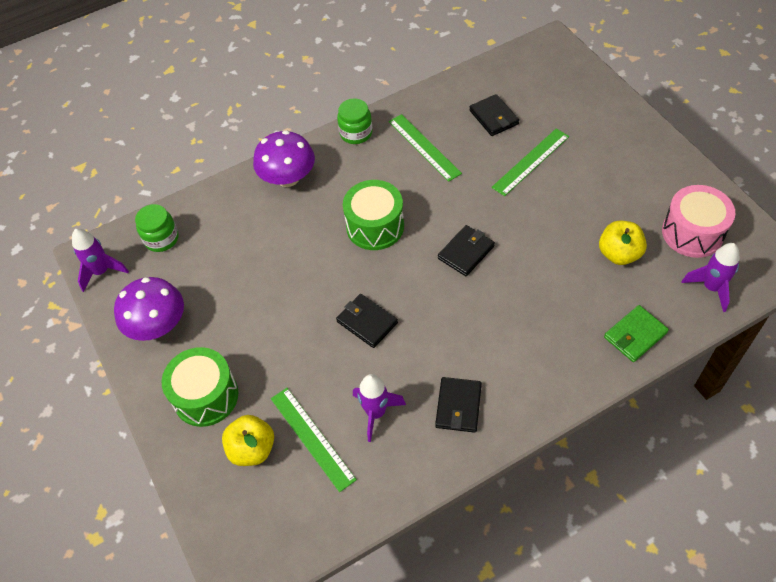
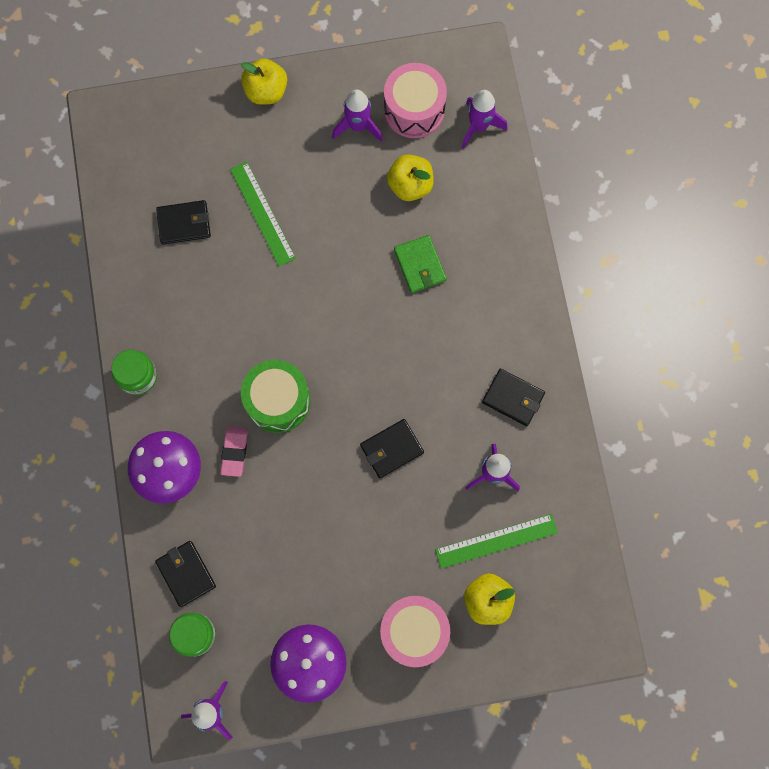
camera: 75 degrees left, 20 degrees up
(206, 396) = (414, 631): green drum -> pink drum
(320, 212) = (234, 452): none -> pink eraser
(424, 147) = (193, 312): green ruler -> none
(466, 252) = (349, 324): black wallet -> black wallet (186, 574)
(635, 335) = (501, 215): green wallet -> green wallet (420, 265)
(638, 128) = (266, 91): none -> yellow apple
(649, 198) = (358, 126): none -> purple rocket

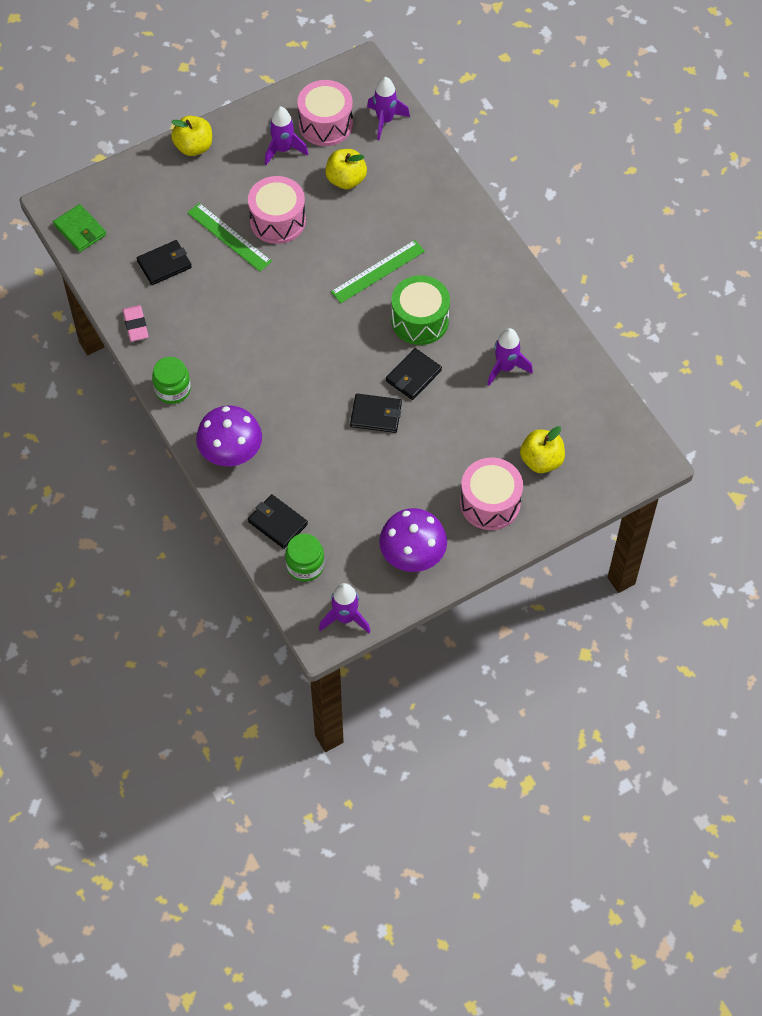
camera: 20 degrees left, 15 degrees down
(234, 452) = (280, 419): pink eraser -> pink eraser (135, 325)
(278, 401) = (302, 370): green drum -> green drum (420, 320)
(320, 211) = (277, 220): none -> pink drum
(420, 265) = (379, 235): green wallet -> green wallet (80, 230)
(496, 541) = (530, 415): green ruler -> green ruler (378, 271)
(513, 398) = (498, 307): black wallet -> black wallet (376, 415)

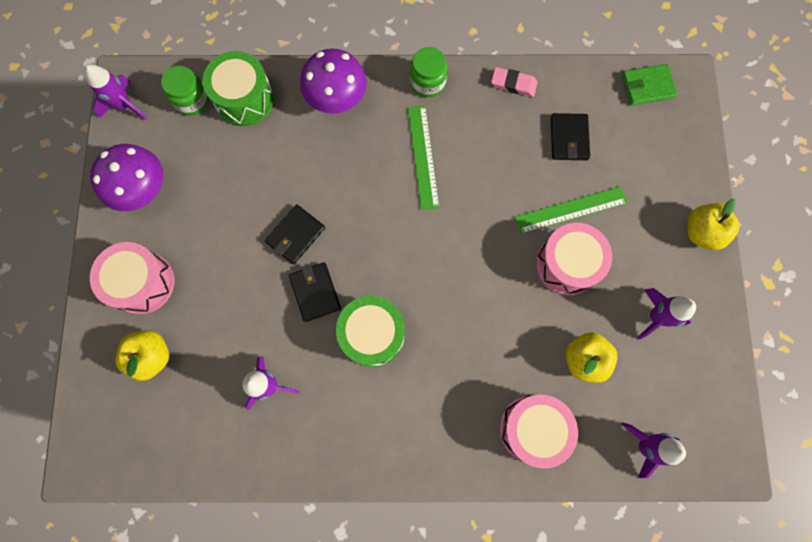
camera: 120 degrees right, 15 degrees up
(277, 523) = (244, 99): black wallet -> green drum
(325, 124) = (670, 379): pink drum -> pink drum (532, 428)
(378, 271) = (453, 327): green ruler -> green ruler (423, 156)

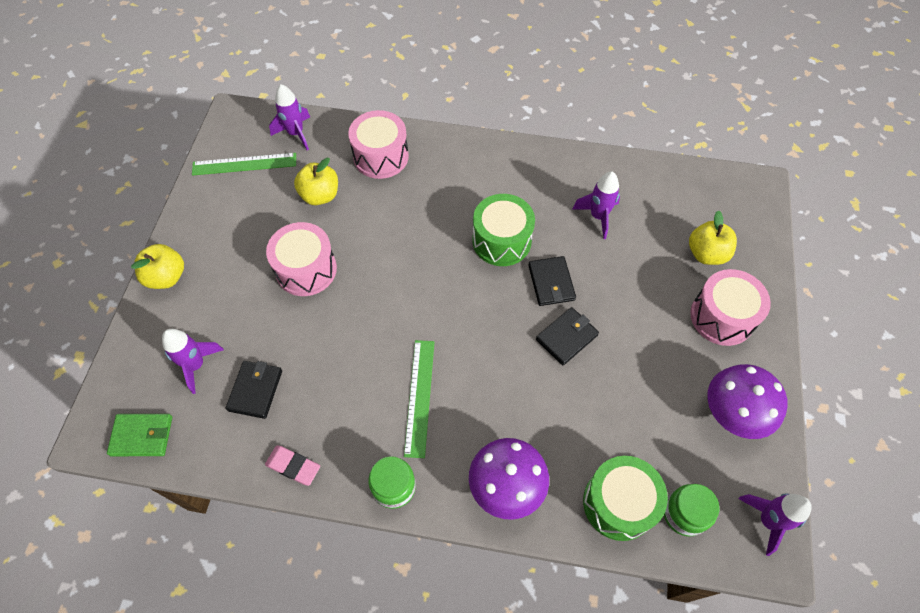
camera: 170 degrees left, 15 degrees down
(570, 210) = (283, 317): green ruler -> green ruler (244, 164)
(656, 317) = (244, 216): purple rocket -> purple rocket (196, 365)

